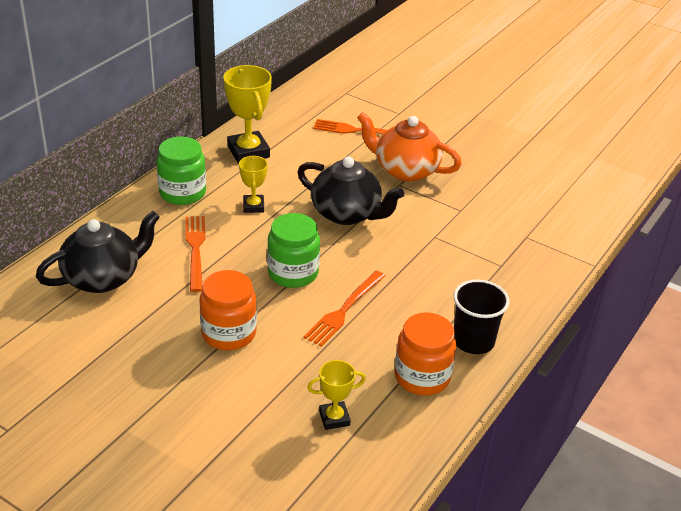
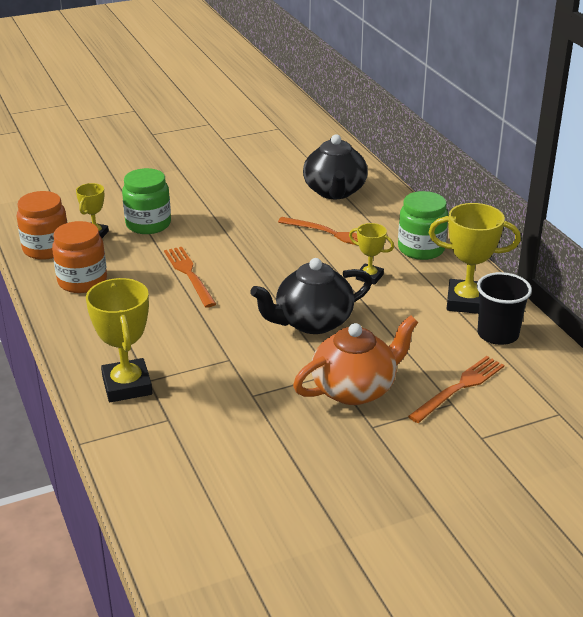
camera: 125 degrees right, 5 degrees down
(229, 333) = (221, 221): orange jar -> orange jar (46, 249)
(293, 273) = (258, 267): green jar -> green jar (148, 224)
(473, 341) = (84, 320): black cup -> black cup (497, 334)
(518, 273) = (127, 385): none -> yellow trophy

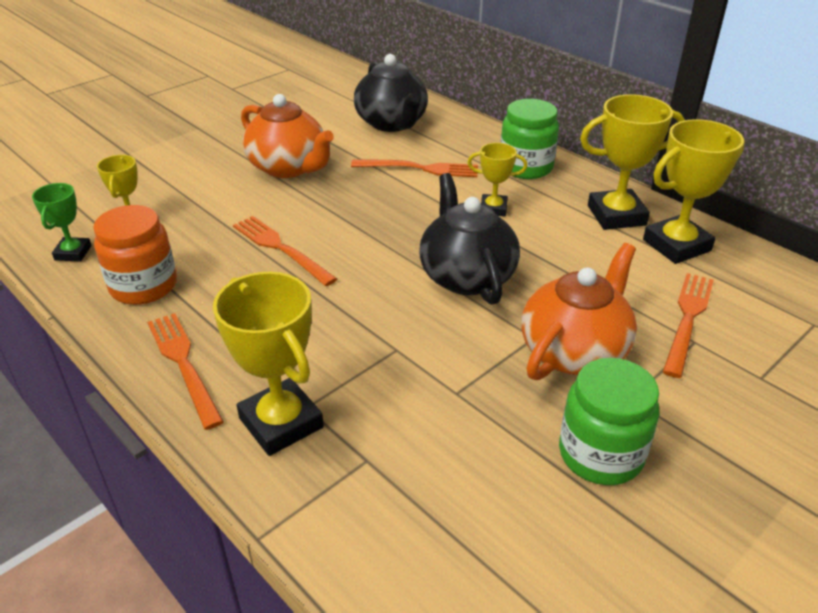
camera: 20 degrees left, 5 degrees up
(46, 249) = (73, 253): orange jar -> green trophy
(84, 337) = (184, 364): none -> orange fork
(148, 224) = (195, 197): green jar -> green jar (600, 454)
(229, 214) = (288, 167): none -> orange teapot
(312, 322) = (466, 276): black teapot -> black teapot turned 120 degrees clockwise
(497, 334) = (676, 245): black cup -> yellow trophy

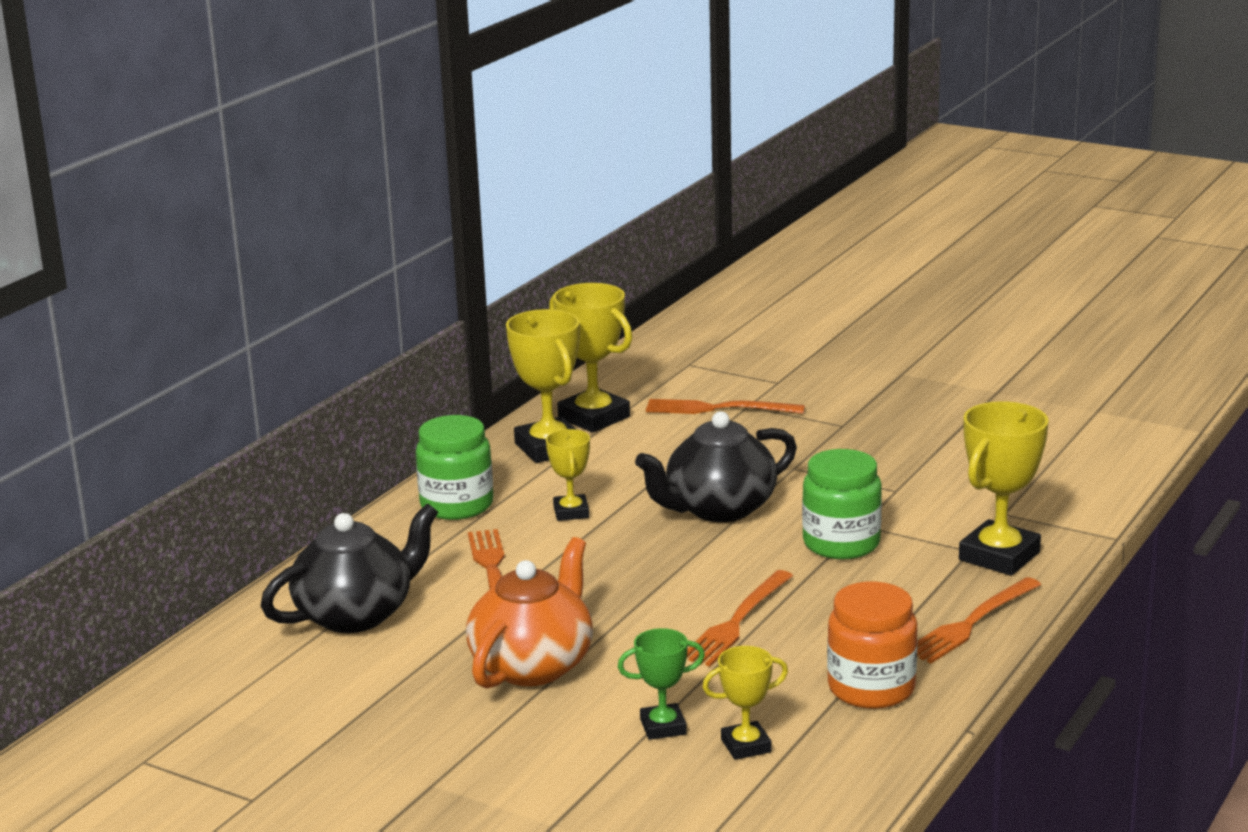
camera: 105 degrees left, 15 degrees down
(73, 253) = (844, 765): green trophy -> green trophy (663, 727)
(574, 351) = (800, 449): orange teapot -> none
(600, 454) = (916, 431): green jar -> green jar (841, 543)

